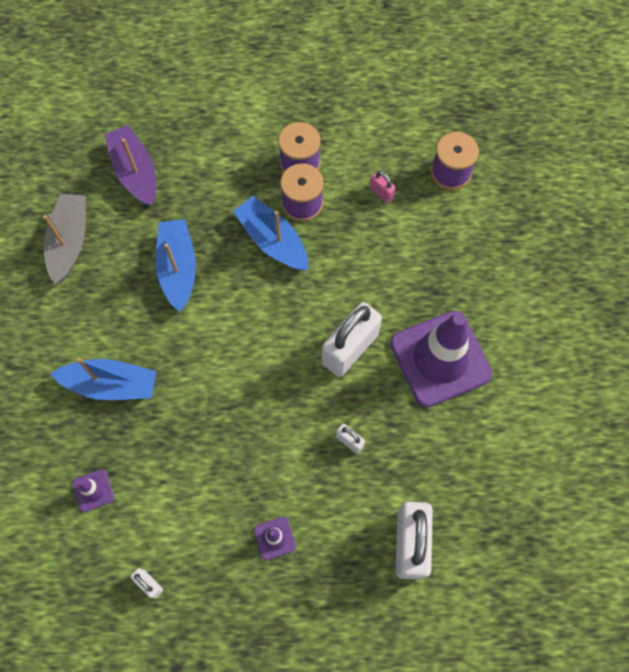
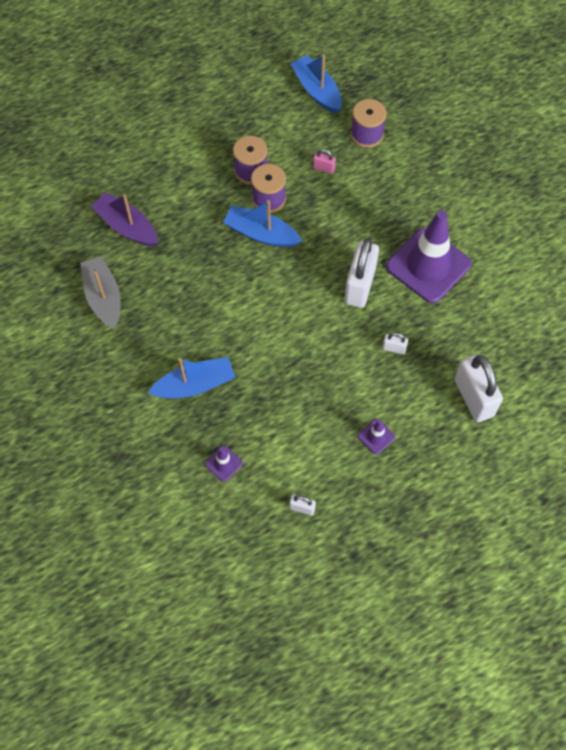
camera: 25 degrees left, 5 degrees down
(178, 268) = (200, 282): blue boat -> blue boat (316, 91)

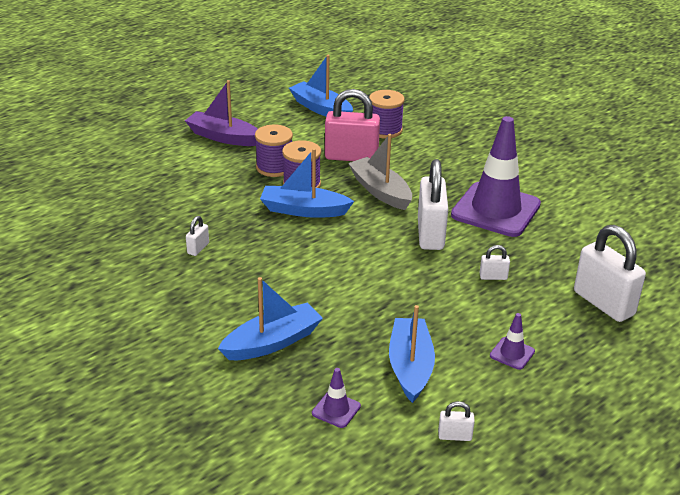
camera: 15 degrees left, 30 degrees down
(103, 297) = (134, 283): grey boat -> grey boat (380, 191)
(126, 226) = (147, 224): purple boat -> purple boat (223, 137)
(162, 265) = (198, 248): none -> white padlock
(292, 433) = (410, 367): none -> blue boat
(323, 168) = (351, 157): pink padlock -> pink padlock, size x2.27

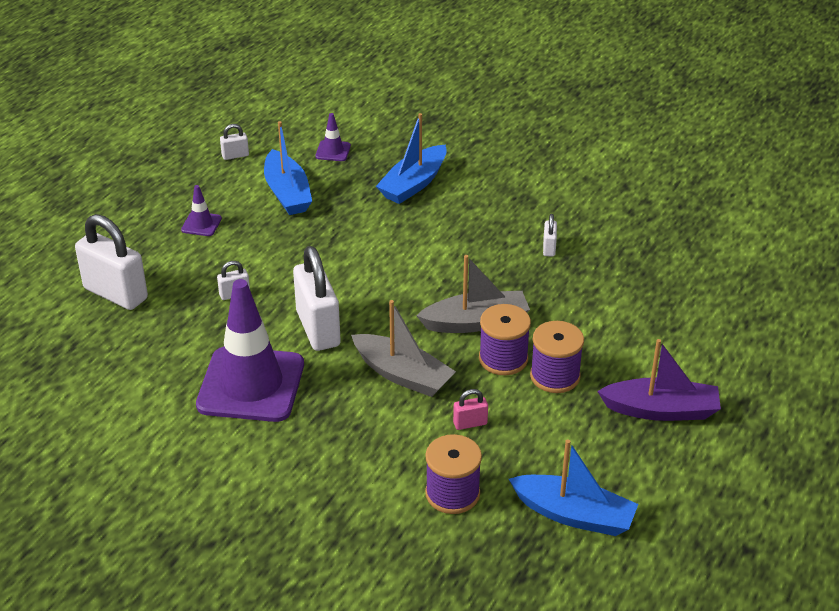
camera: 160 degrees right, 5 degrees up
(303, 210) = (476, 322): blue boat -> grey boat
(351, 157) = (470, 423): pink padlock -> pink padlock, size x0.44

